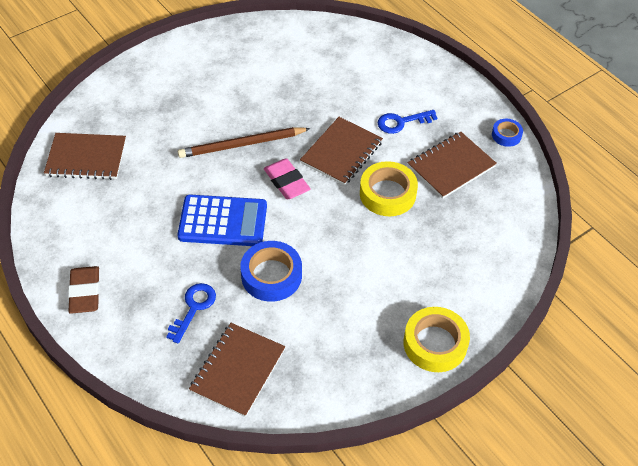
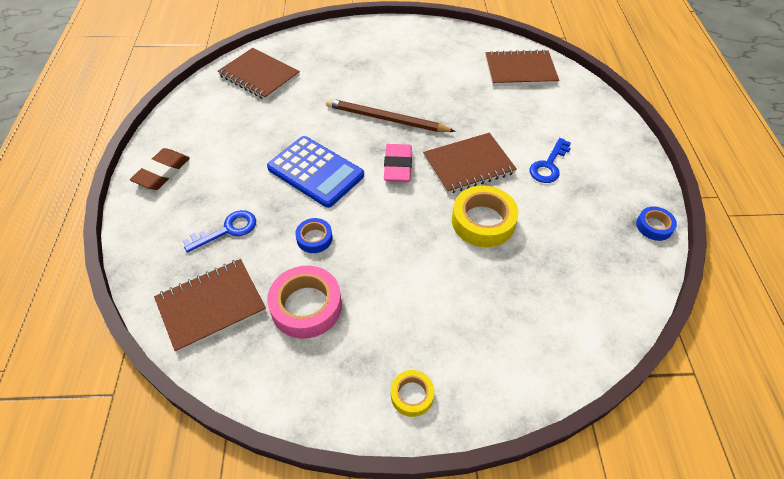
camera: 35 degrees right, 0 degrees up
(271, 275) = (314, 238): blue tape -> blue tape, size x0.55
(311, 329) = (306, 306): none -> pink tape
(402, 122) = (549, 165): blue key -> blue key turned 75 degrees counterclockwise
(435, 343) = (412, 395): yellow tape -> yellow tape, size x0.55
(451, 166) = (569, 228): brown notebook -> brown notebook (520, 70)

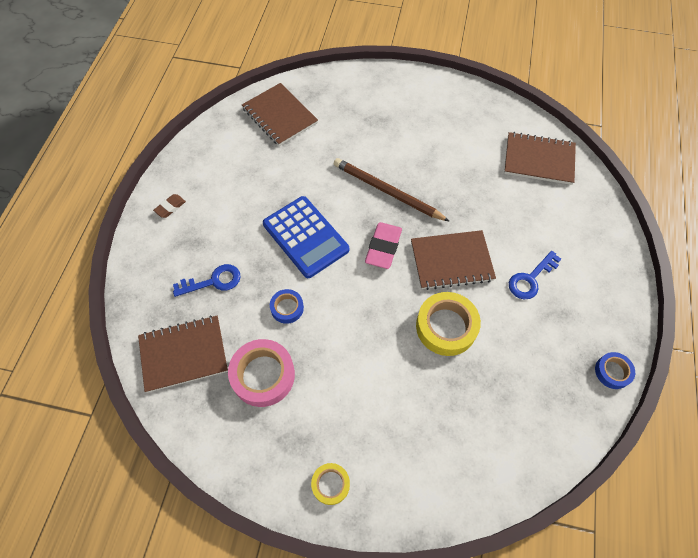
camera: 15 degrees right, 10 degrees up
(162, 172) = (170, 207): brown eraser -> brown eraser, size x0.57

